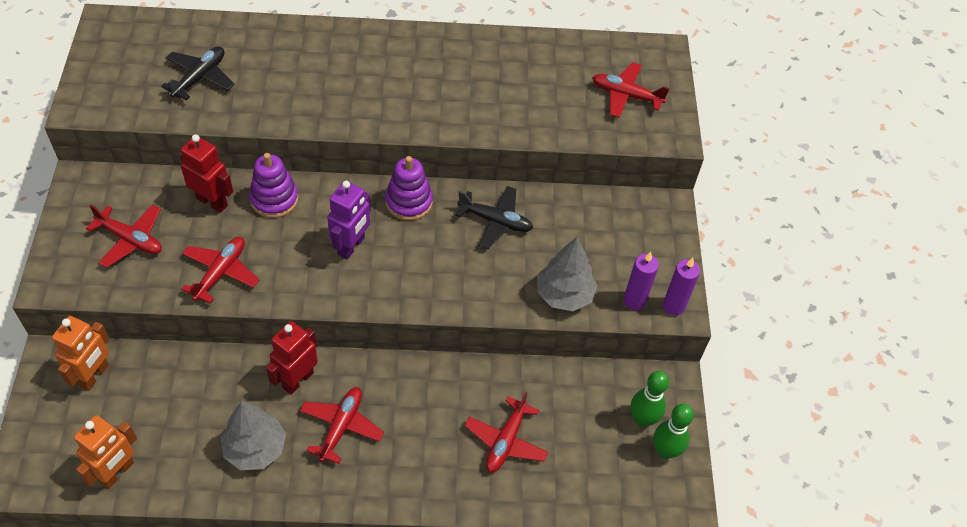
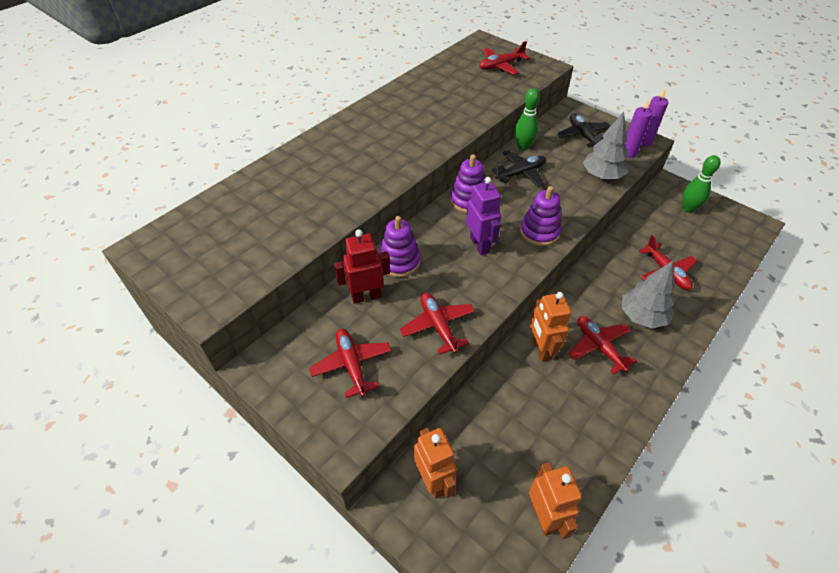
camera: 45 degrees left, 5 degrees down
(130, 239) = (352, 365): red plane -> red plane turned 90 degrees counterclockwise
(200, 78) = (268, 224): black plane -> black plane (583, 135)
(255, 449) = (584, 407): grey tree -> grey tree (642, 316)
(297, 380) = (541, 349): red robot -> orange robot
(415, 284) = (539, 232): none -> purple stacking toy
(665, 451) = (716, 212): green bowling pin -> green bowling pin (523, 147)

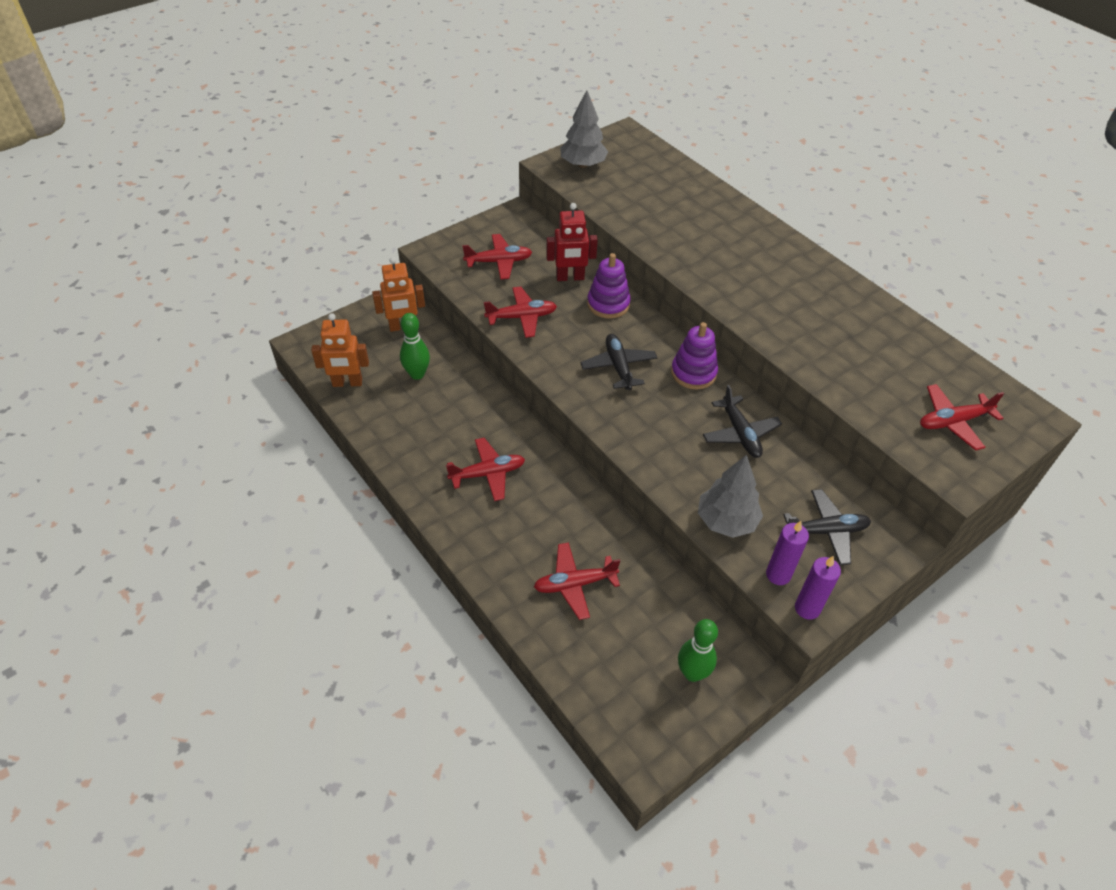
camera: 100 degrees right, 0 degrees up
(366, 296) = (570, 277): red robot -> red robot turned 90 degrees clockwise
(480, 245) = (618, 367): purple robot -> black plane
(501, 66) = (953, 422): red plane -> red plane turned 90 degrees counterclockwise
(523, 147) = (799, 451): green bowling pin -> green bowling pin (417, 374)
(539, 232) = (628, 422): purple stacking toy -> none
(541, 349) = (500, 425): orange robot -> none
(642, 316) = (515, 529): grey tree -> grey tree (583, 165)

